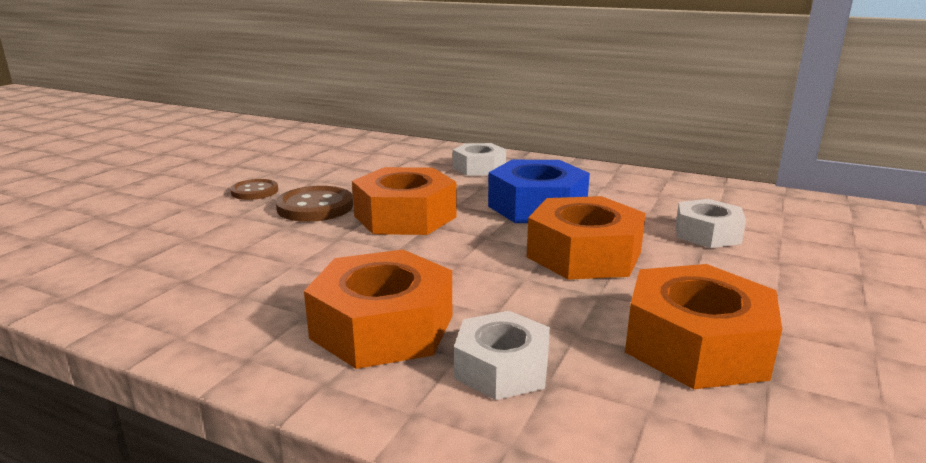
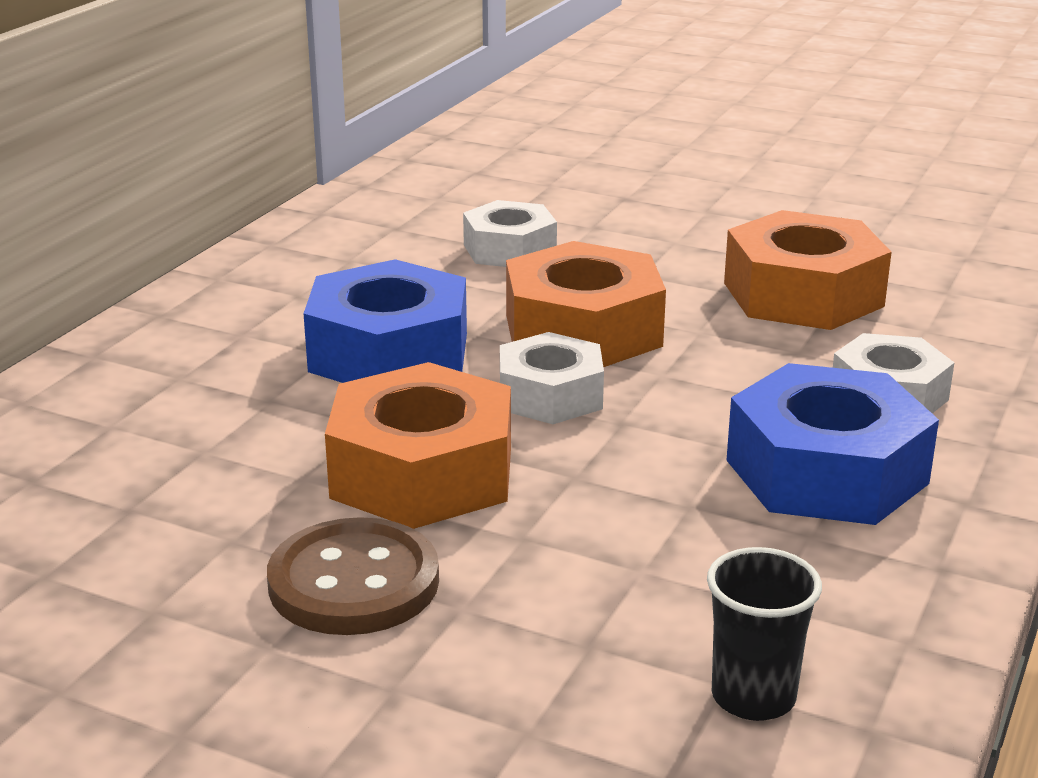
camera: 90 degrees left, 5 degrees up
(169, 286) = (753, 697): none -> black cup
(254, 191) = (222, 691): brown button -> none
(382, 327) = (826, 471): orange nut -> blue nut
(479, 168) = (147, 399): white nut -> white nut (550, 395)

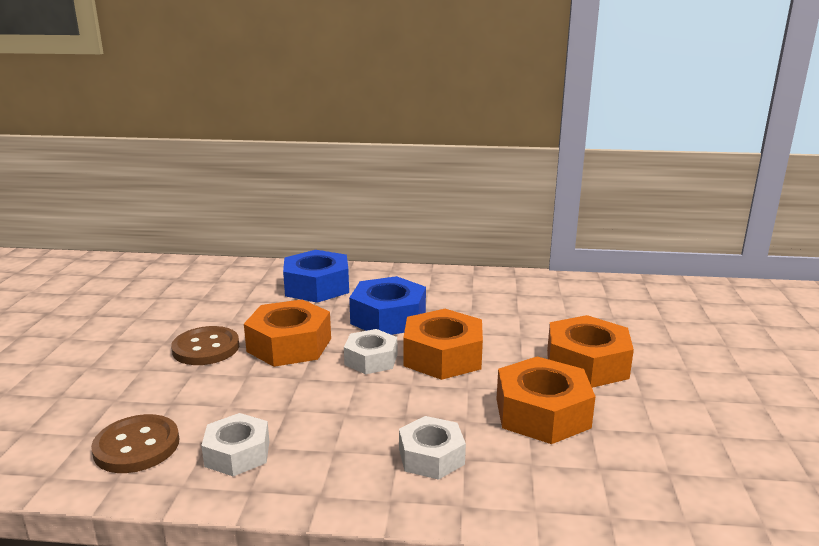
camera: 70 degrees right, 5 degrees down
(509, 249) = (518, 323): white nut -> white nut (237, 453)
(680, 235) = (586, 364): none -> orange nut
(753, 697) = (137, 446): black cup -> brown button
(826, 471) = (333, 444): blue nut -> blue nut (317, 287)

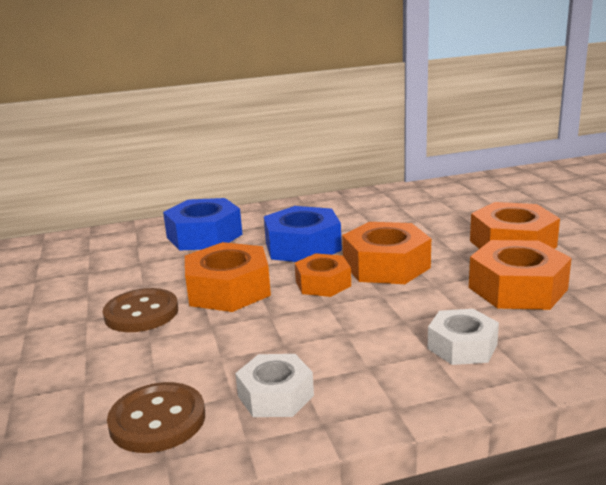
camera: 20 degrees left, 0 degrees up
(371, 359) = (323, 283): white nut -> orange nut

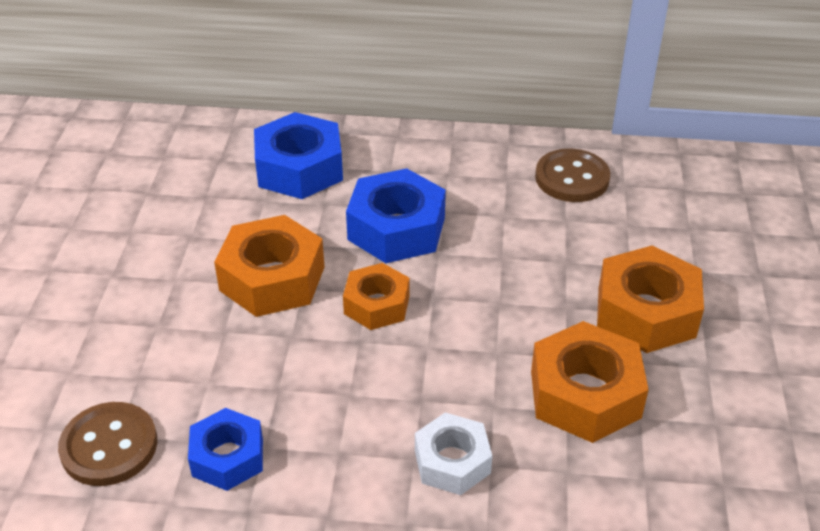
camera: 20 degrees right, 20 degrees up
(141, 313) = (167, 284): brown button -> brown button (572, 178)
(275, 395) = (227, 457): white nut -> blue nut
(386, 266) = (466, 298): orange nut -> none

